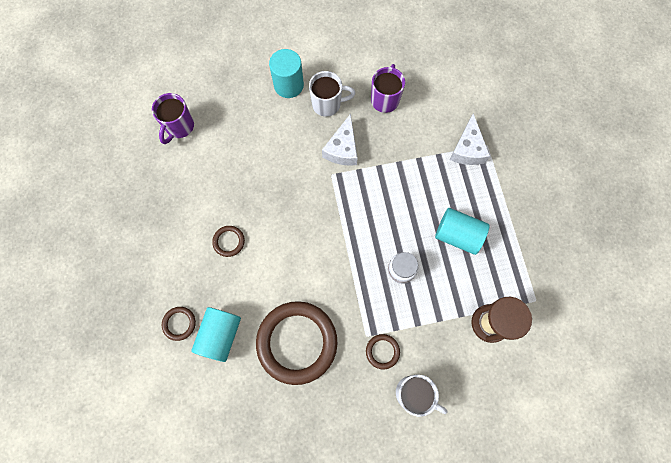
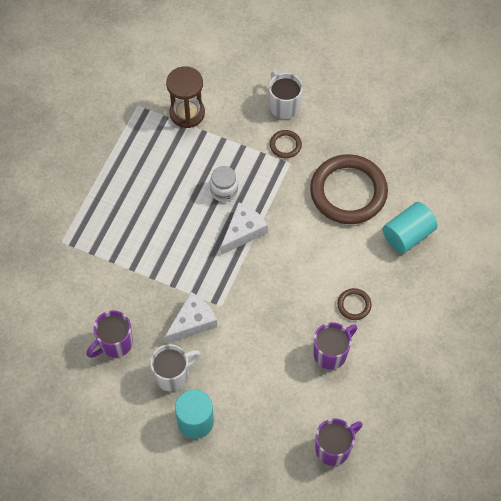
camera: 145 degrees left, 10 degrees down
(179, 323) = (437, 265): brown ring -> none
(223, 192) = (331, 353): none -> purple mug
(327, 104) = (173, 375): white mug -> white mug turned 120 degrees clockwise
(457, 235) = (155, 187): turquoise cylinder -> none
(467, 149) = (82, 249): white cheese -> white cheese (243, 231)

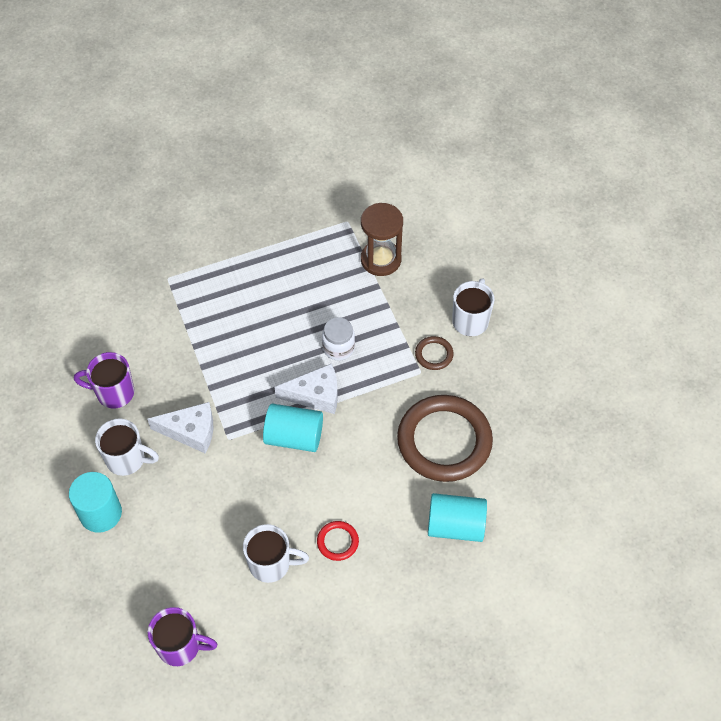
camera: 45 degrees right, 5 degrees down
(259, 268) = (294, 437): none -> turquoise cylinder
(331, 353) = (271, 564): purple mug -> white mug
(354, 305) = (337, 542): brown ring -> red ring

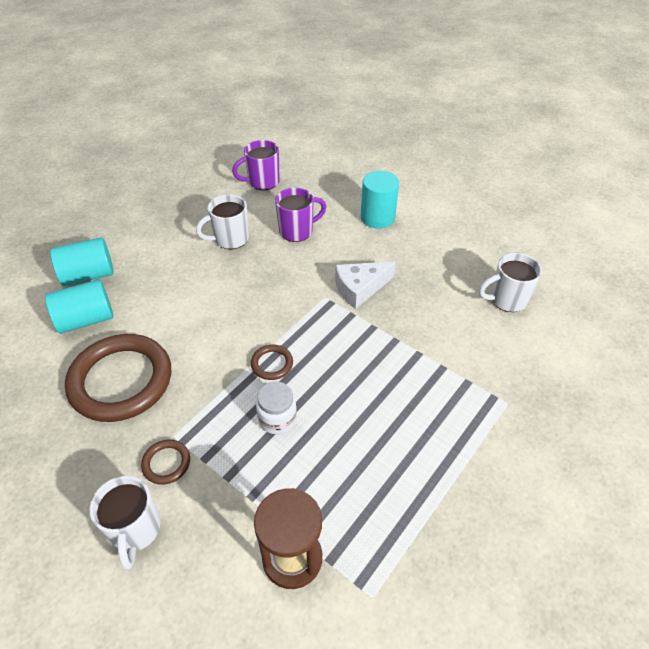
camera: 150 degrees right, 10 degrees down
(114, 392) = (448, 287): purple mug -> purple mug (297, 231)
(127, 459) = (391, 252): white mug -> white mug (507, 300)
(294, 437) = (269, 322): turquoise cylinder -> turquoise cylinder (88, 275)
(315, 395) = (272, 364): white cheese -> brown ring
(337, 542) = (186, 270): red ring -> none

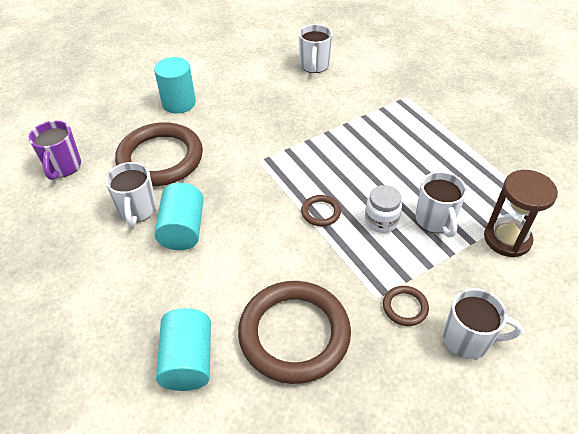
camera: 70 degrees left, 0 degrees up
(88, 275) = (112, 352): turquoise cylinder -> turquoise cylinder (183, 229)
(296, 472) = (435, 220): none -> white mug
(297, 231) = (160, 158): purple mug -> brown ring
(360, 289) = (261, 137): white cheese -> none

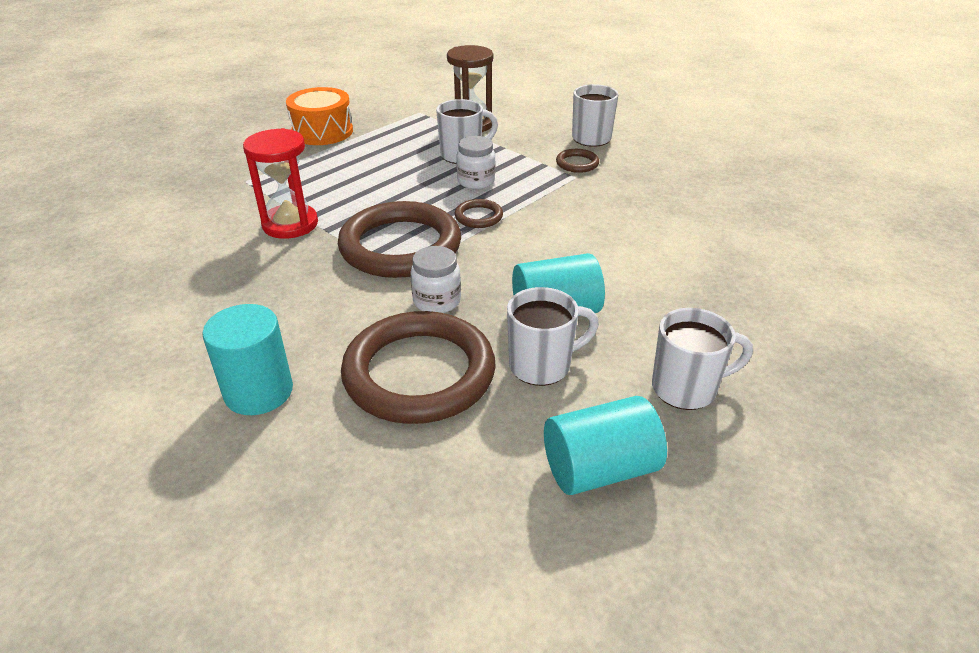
camera: 105 degrees left, 10 degrees down
(63, 167) = (479, 503): purple mug -> none
(188, 361) = (724, 266): turquoise cylinder -> turquoise cylinder (600, 469)
(222, 174) = (437, 301): none -> white jar
(294, 334) = (646, 212): brown ring -> brown ring (400, 246)
(314, 66) = (155, 258): white mug -> white mug (686, 388)
(338, 116) = (290, 224): none -> red hourglass
(492, 136) = (322, 132): none -> orange drum

